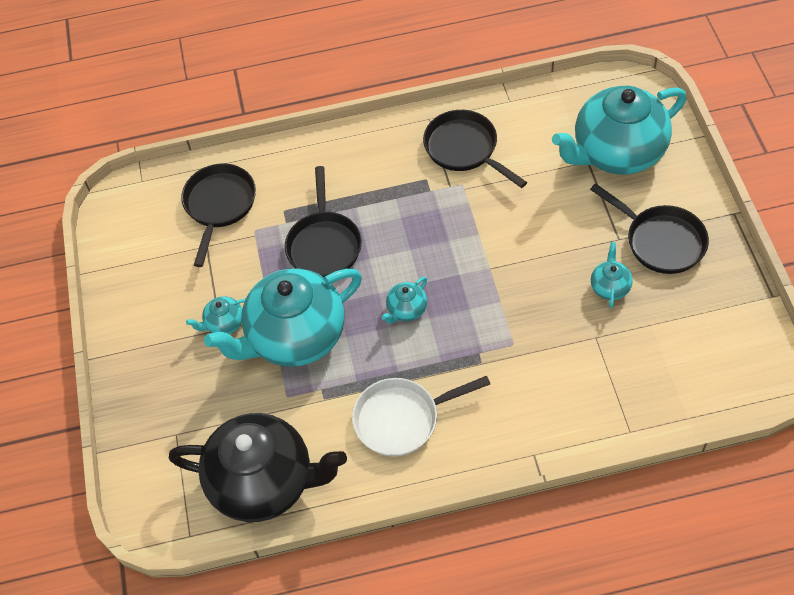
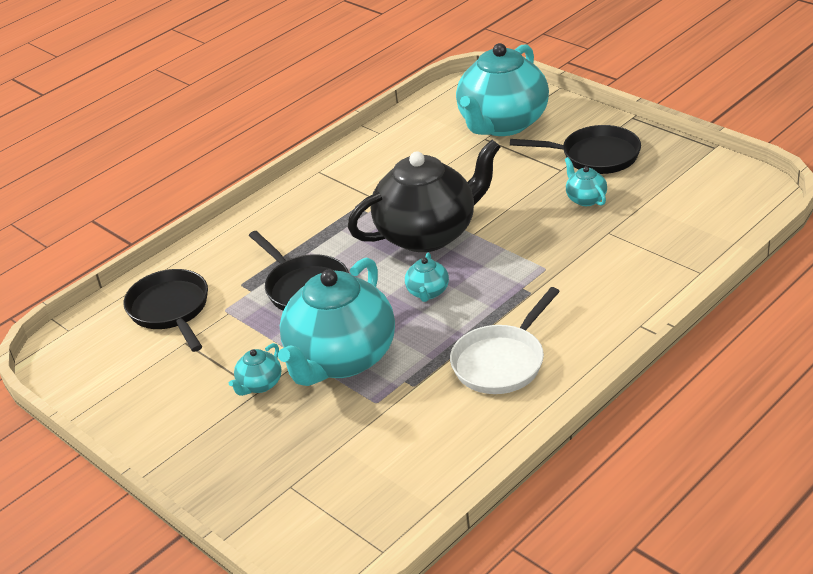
camera: 35 degrees left, 20 degrees down
(264, 482) = (418, 472): black teapot -> black teapot (428, 234)
(464, 149) = (371, 175): black pan -> none

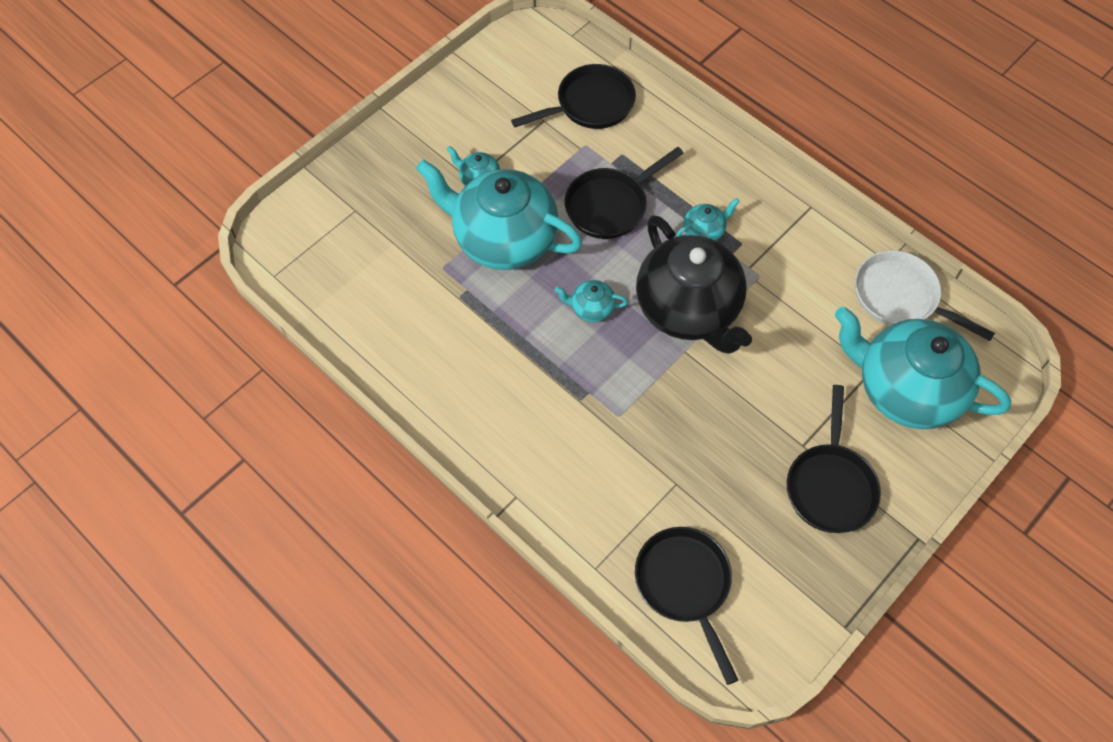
camera: 85 degrees right, 25 degrees up
(501, 362) = (480, 368): white pan -> white pan (900, 297)
(585, 199) = (742, 466): turquoise teapot -> turquoise teapot (704, 231)
(702, 223) = (685, 585): none -> black pan

